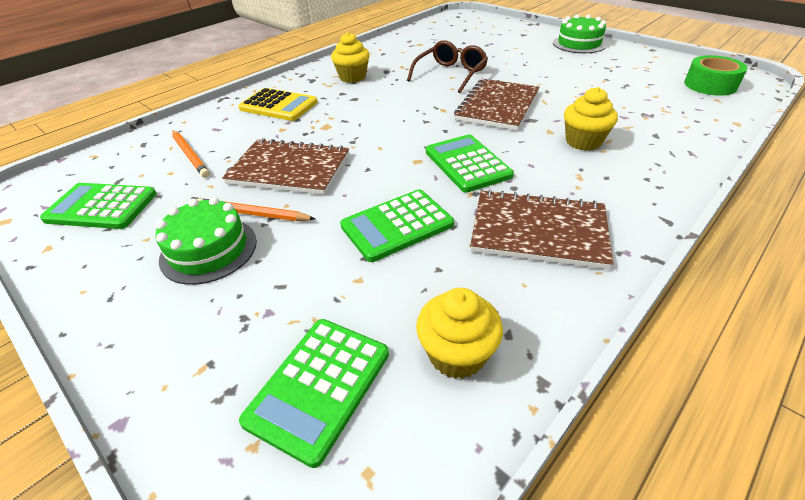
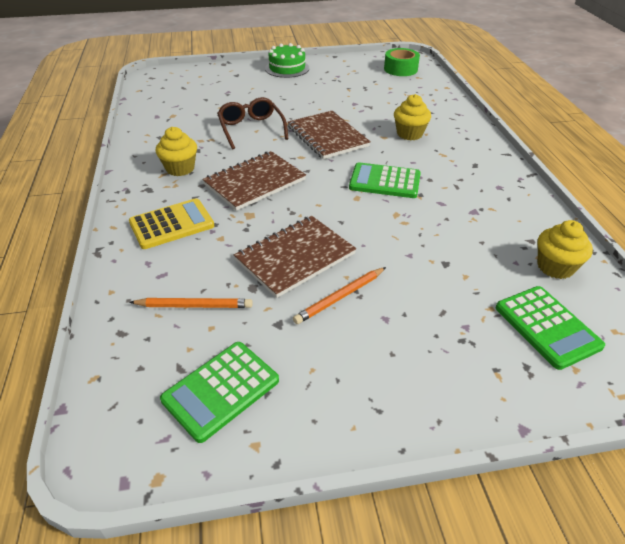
camera: 55 degrees left, 0 degrees up
(209, 250) = (366, 335): green cake -> none
(397, 225) = (424, 238): green calculator -> none
(538, 231) = (479, 193): brown notebook -> brown notebook (255, 182)

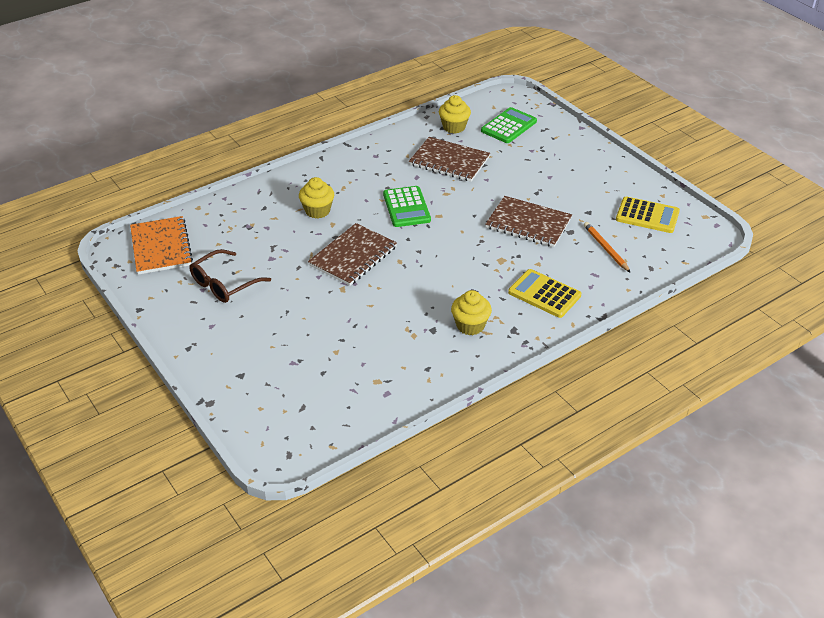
camera: 115 degrees left, 0 degrees up
(221, 390) = (647, 216): green calculator -> yellow calculator
(251, 129) = (369, 309): brown glasses -> brown glasses (224, 284)
(255, 182) = (457, 273): brown notebook -> brown notebook (449, 161)
(287, 68) = (199, 337): green cake -> none
(340, 297) = (548, 196): orange pencil -> none
(400, 69) = (161, 247): green tape -> orange notebook

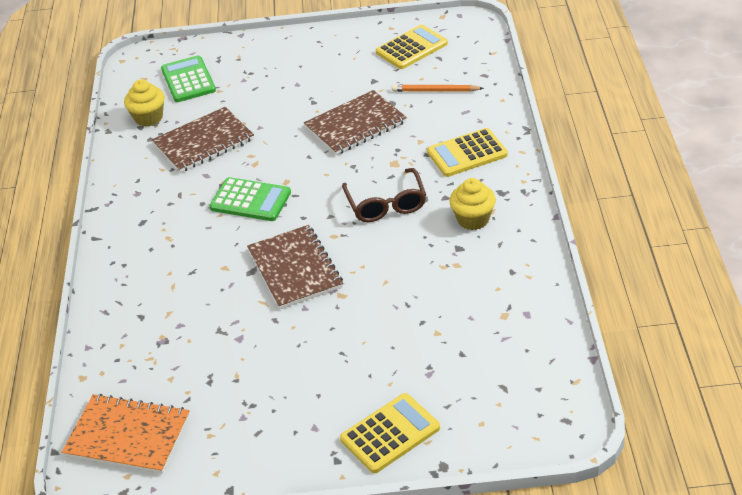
camera: 55 degrees left, 0 degrees up
(224, 284) = (250, 394): brown glasses -> brown glasses (386, 204)
(225, 364) = (390, 434): none -> yellow calculator
(317, 211) = (190, 272): yellow cupcake -> none

